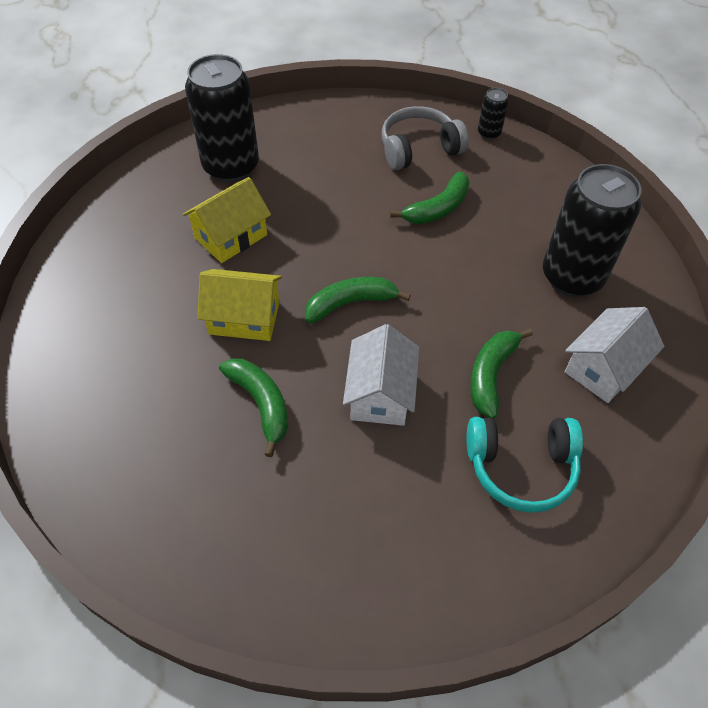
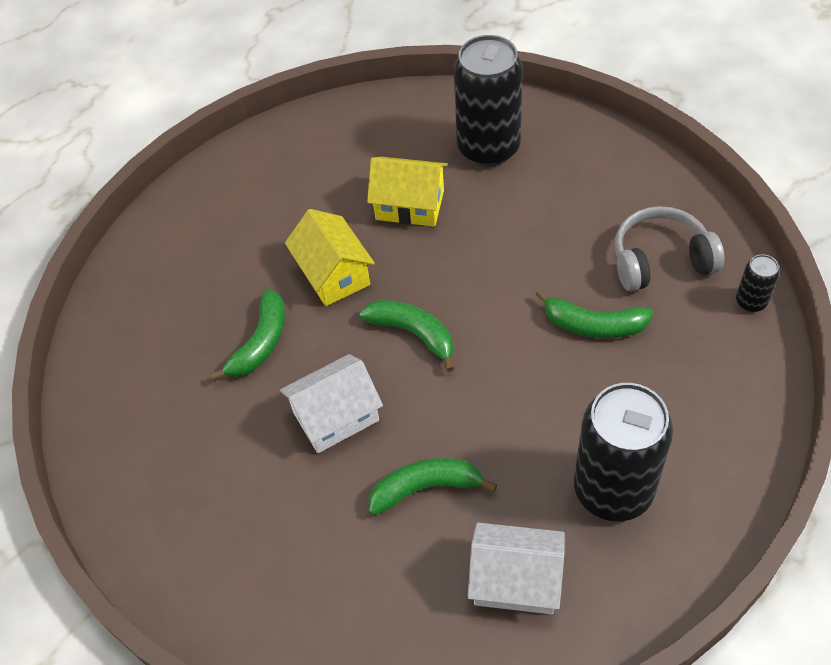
camera: 60 degrees right, 0 degrees up
(419, 149) = (660, 260): grey headphones -> grey headphones turned 45 degrees counterclockwise
(521, 467) = (343, 568): turquoise headphones -> none

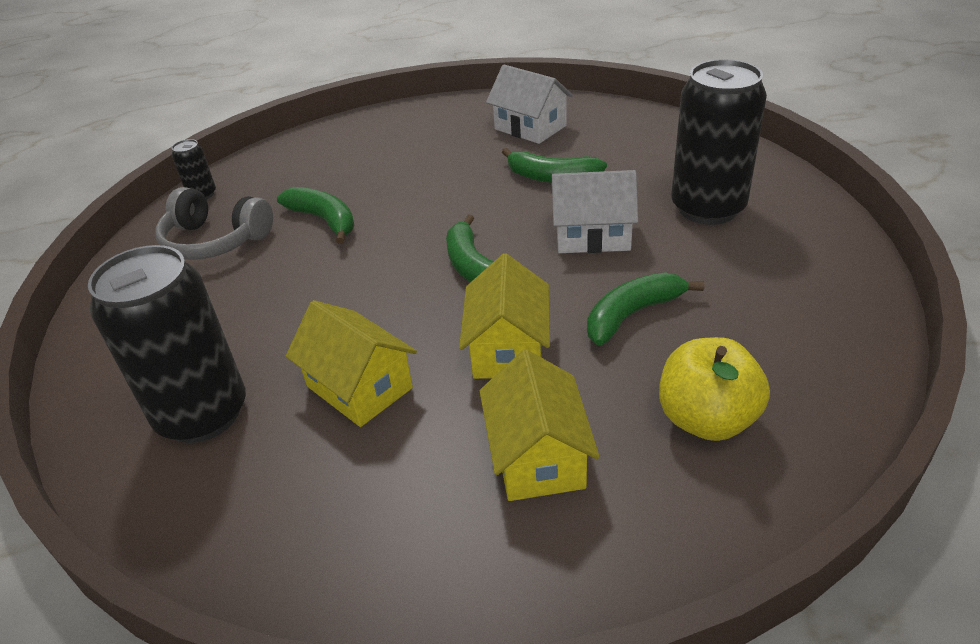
camera: 150 degrees left, 15 degrees down
(180, 282) = (706, 419): none -> yellow apple
(269, 216) = (538, 456): none -> yellow house
(613, 489) = (426, 142): black can -> black can (707, 208)

